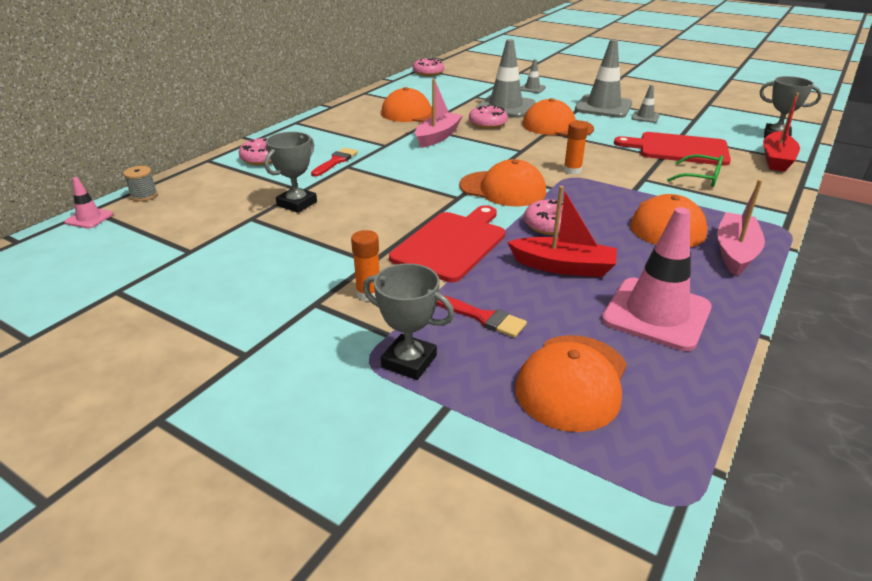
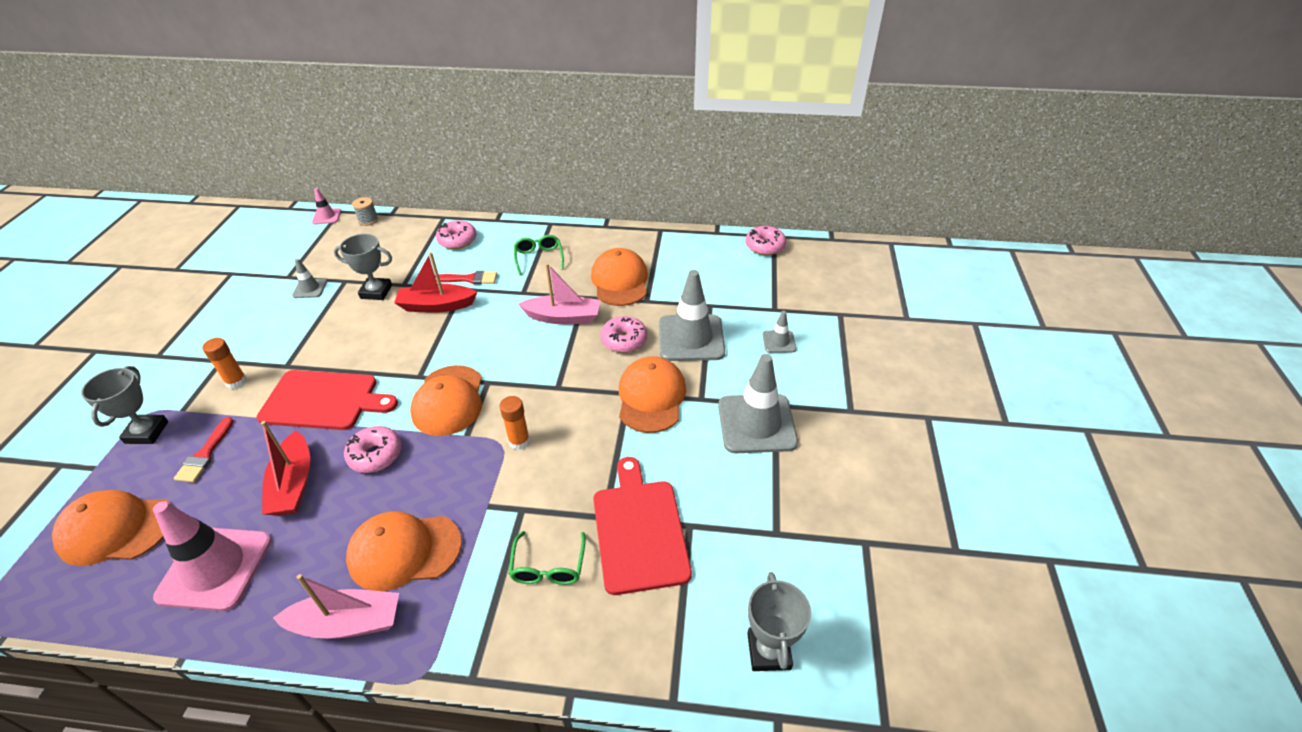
camera: 65 degrees right, 10 degrees up
(343, 133) = (539, 258): none -> green glasses
(645, 117) = (745, 475): grey traffic cone -> grey traffic cone (310, 288)
(776, 159) = (660, 655): red boat -> red boat (436, 306)

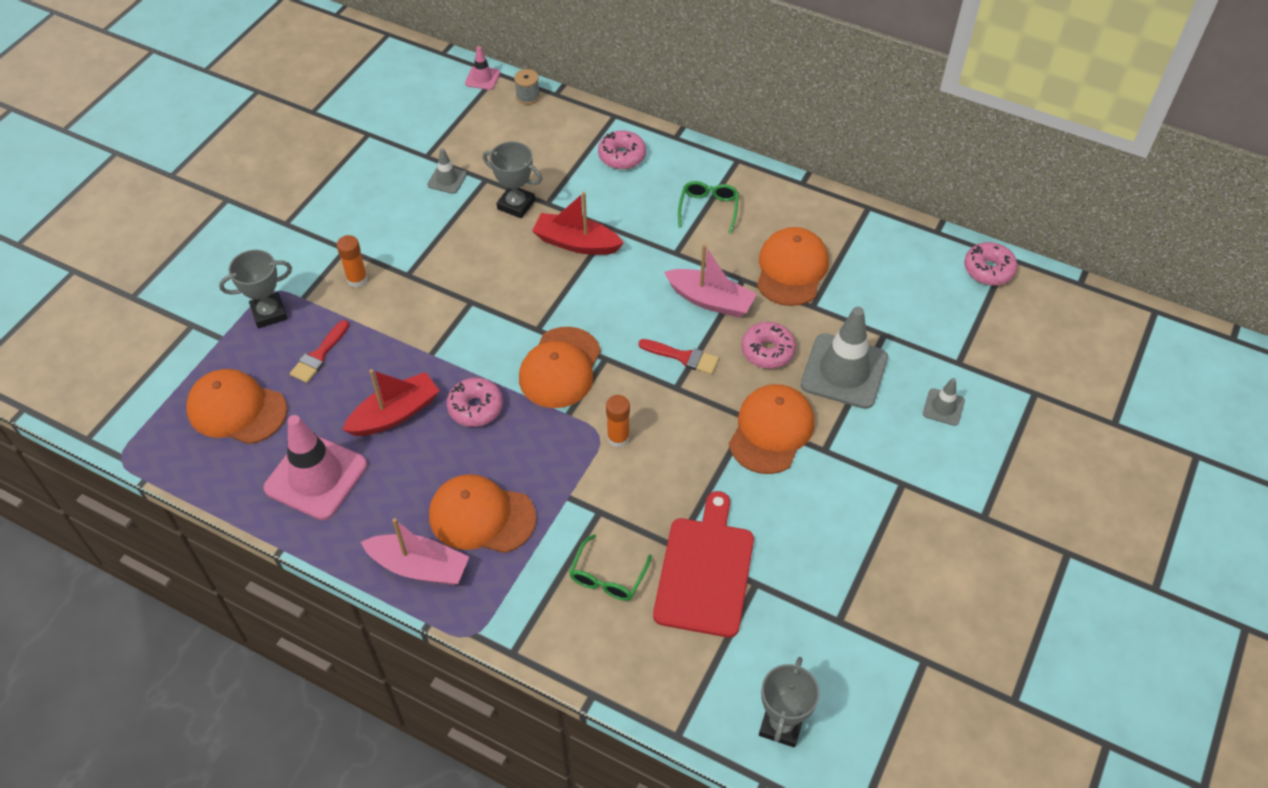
camera: 20 degrees right, 10 degrees up
(147, 432) = (269, 313): grey trophy -> grey trophy turned 45 degrees clockwise
(293, 484) = (395, 414): red boat -> red boat turned 135 degrees counterclockwise
(324, 400) = (437, 329): red cutting board -> none
(469, 279) = (621, 216): red brush -> red brush (683, 357)
(756, 424) = (872, 498): grey traffic cone -> none

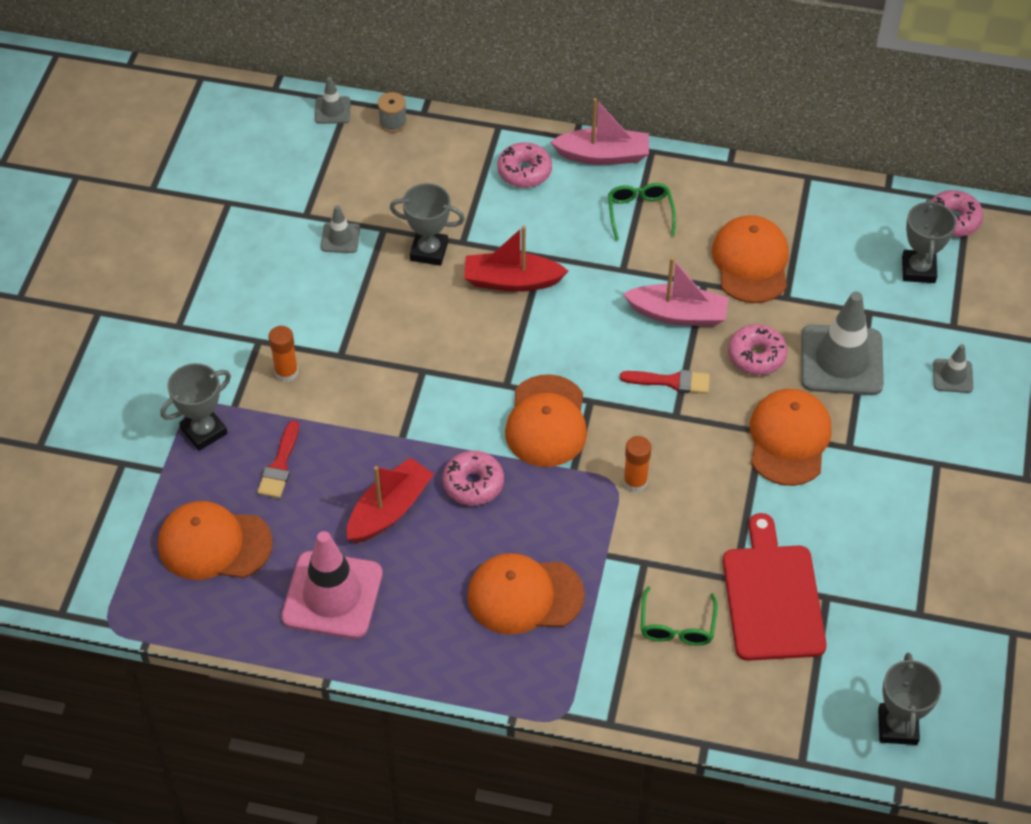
camera: 15 degrees left, 0 degrees up
(419, 567) = (480, 662): pink boat -> pink boat (603, 155)
(482, 78) = (332, 110): pink traffic cone -> grey traffic cone
(942, 306) = (918, 270): none -> grey trophy

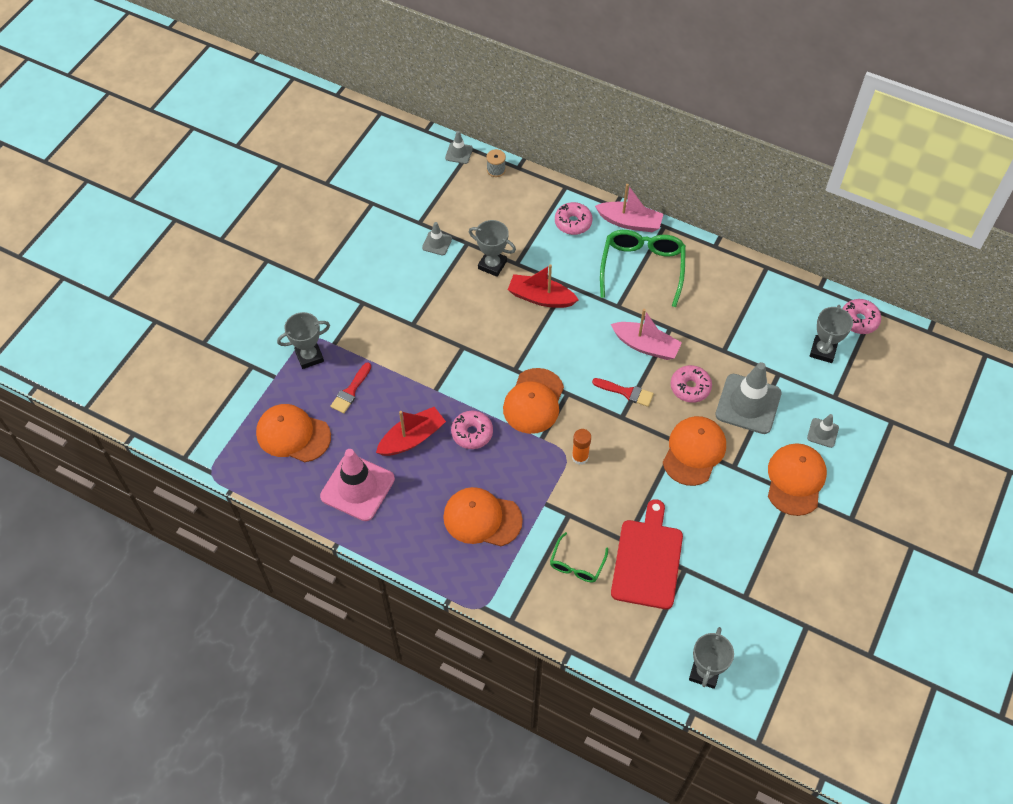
camera: 15 degrees right, 5 degrees up
(286, 372) = (374, 328): orange glue stick -> none
(640, 213) = (642, 269): green glasses -> green glasses, size x1.82
(751, 262) = (707, 320): orange cap -> orange cap (795, 480)

